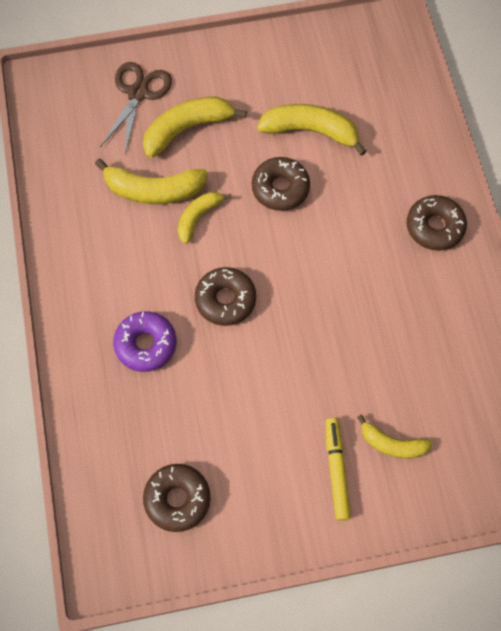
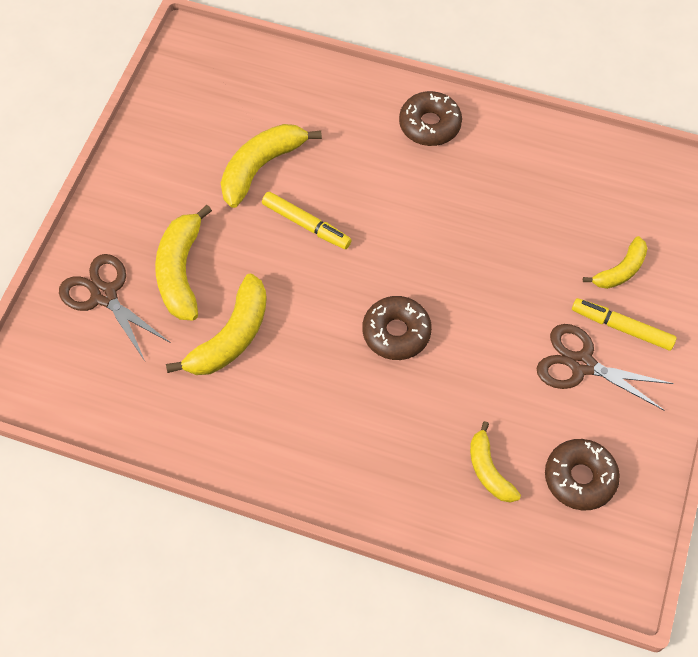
camera: 60 degrees left, 5 degrees down
(146, 344) = (401, 428): purple donut -> none
(198, 217) = (290, 311): yellow banana -> yellow banana (489, 470)
(280, 188) = (306, 225): brown donut -> yellow marker
(281, 453) = (581, 364): none -> brown scissors

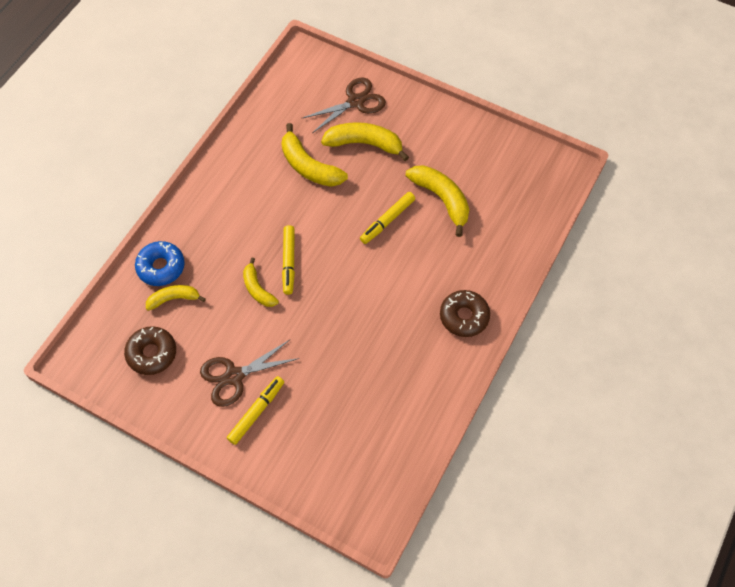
camera: 100 degrees right, 0 degrees up
(396, 332) = (289, 262): brown donut -> yellow marker
(442, 502) = (161, 267): none -> blue donut
(581, 364) = (234, 376): brown scissors -> brown scissors turned 150 degrees counterclockwise
(620, 270) = (305, 424): yellow banana -> yellow banana (258, 289)

